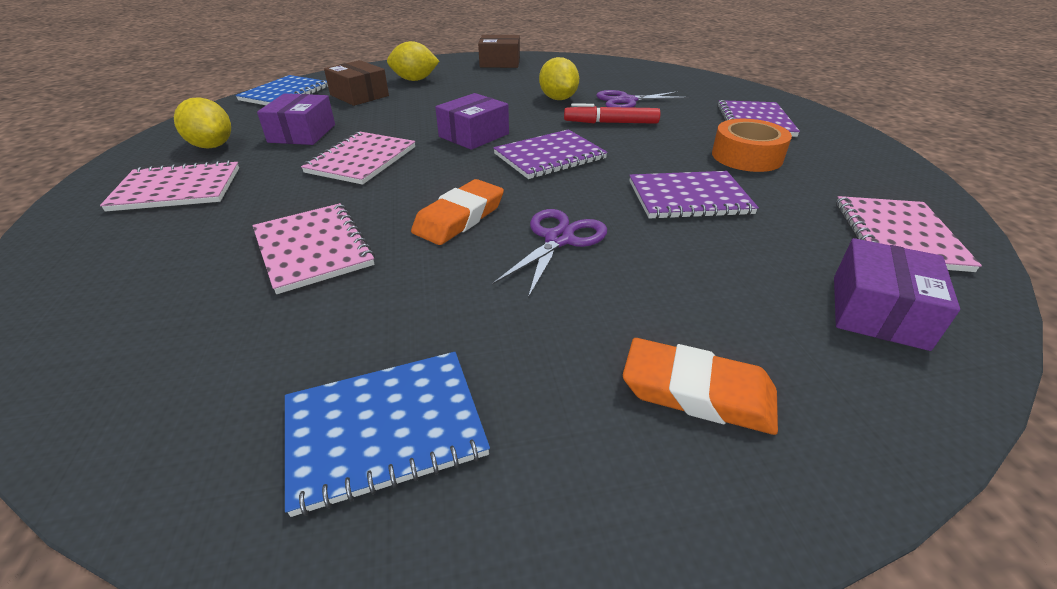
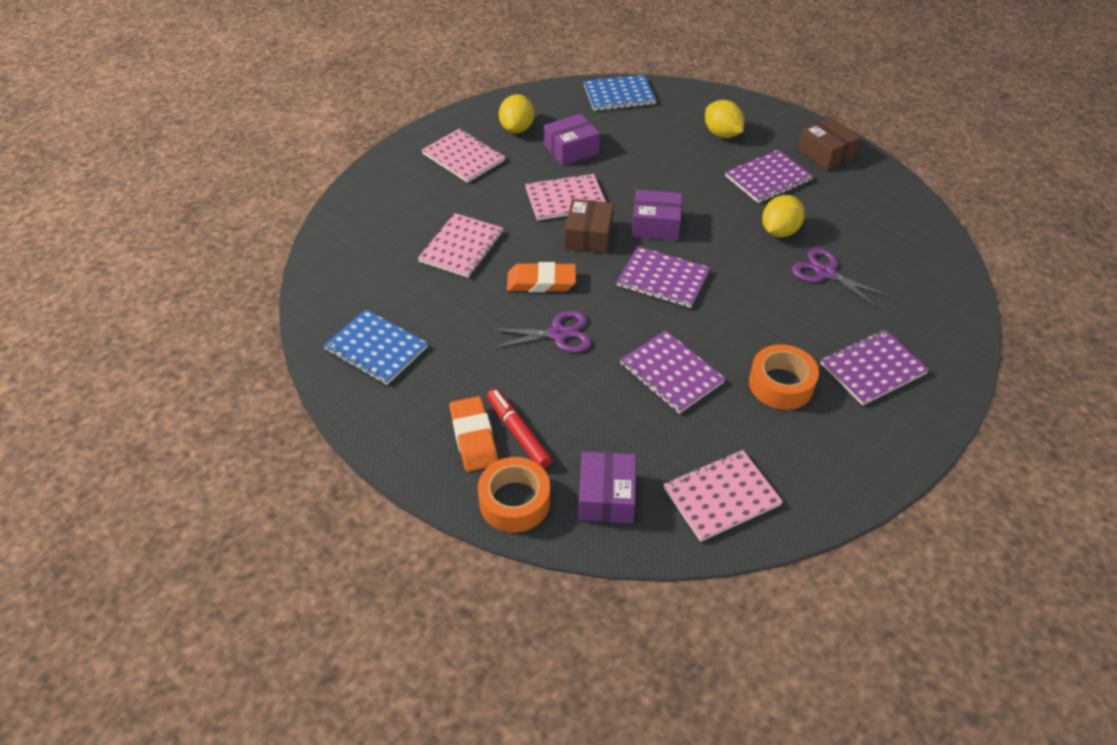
camera: 55 degrees right, 10 degrees up
(359, 95) = (658, 129): brown box -> brown box (588, 236)
(493, 83) = (768, 178): none -> purple notebook
(611, 123) = (762, 283): red marker -> red marker (518, 433)
(866, 404) = (514, 501): none -> orange tape
(878, 311) = (606, 496): purple box -> purple box turned 75 degrees counterclockwise

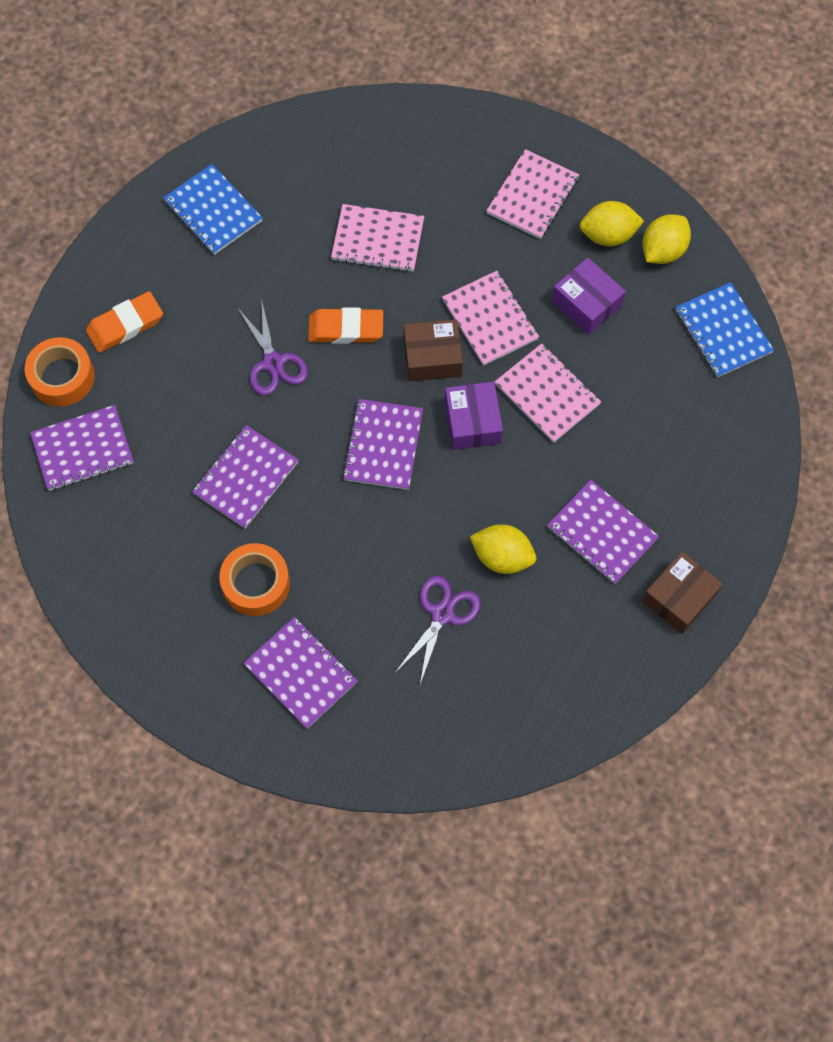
camera: 75 degrees right, 20 degrees up
(376, 349) = (213, 211): blue notebook -> blue notebook turned 60 degrees counterclockwise
(518, 433) = (138, 360): red marker -> none
(541, 282) = (346, 329): orange eraser -> orange eraser turned 75 degrees counterclockwise
(606, 496) = (83, 449): purple box -> purple notebook
(721, 496) = (103, 546): pink notebook -> pink notebook (547, 394)
(722, 134) = (678, 467): yellow lemon -> yellow lemon (663, 251)

